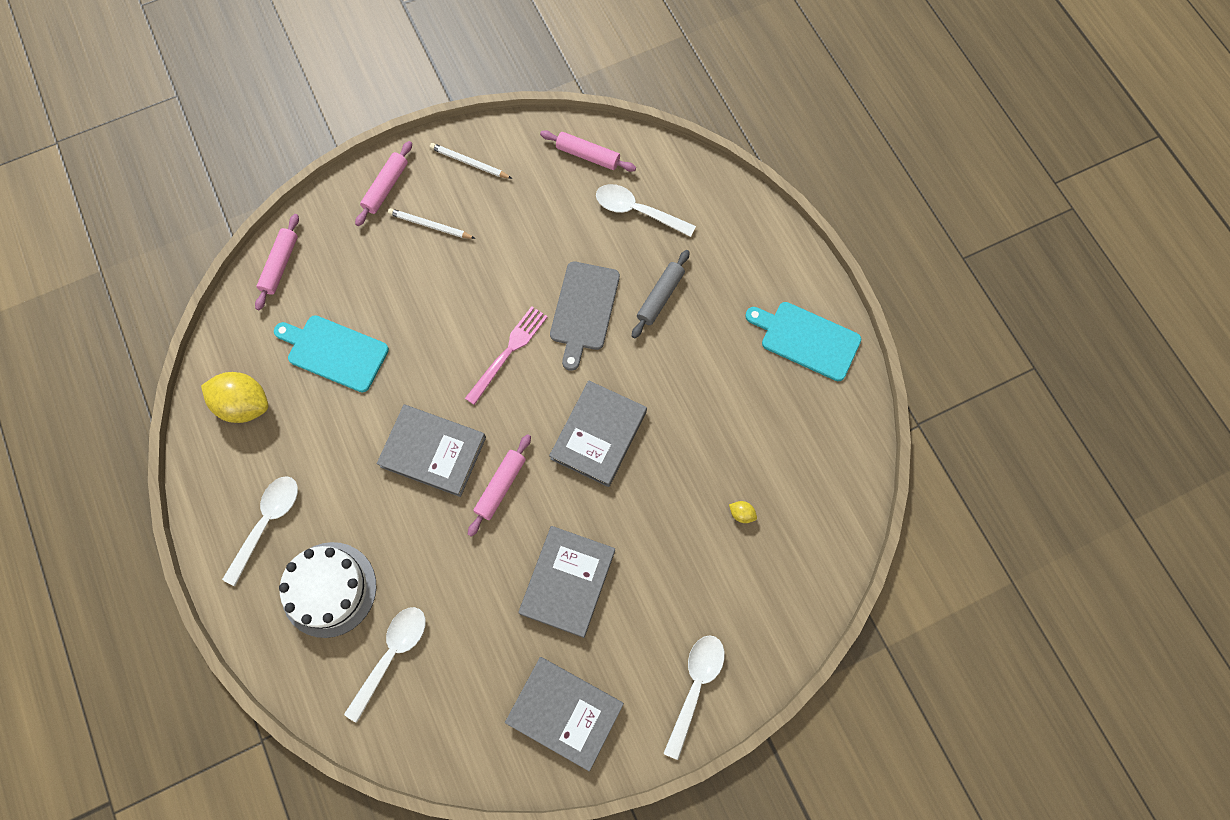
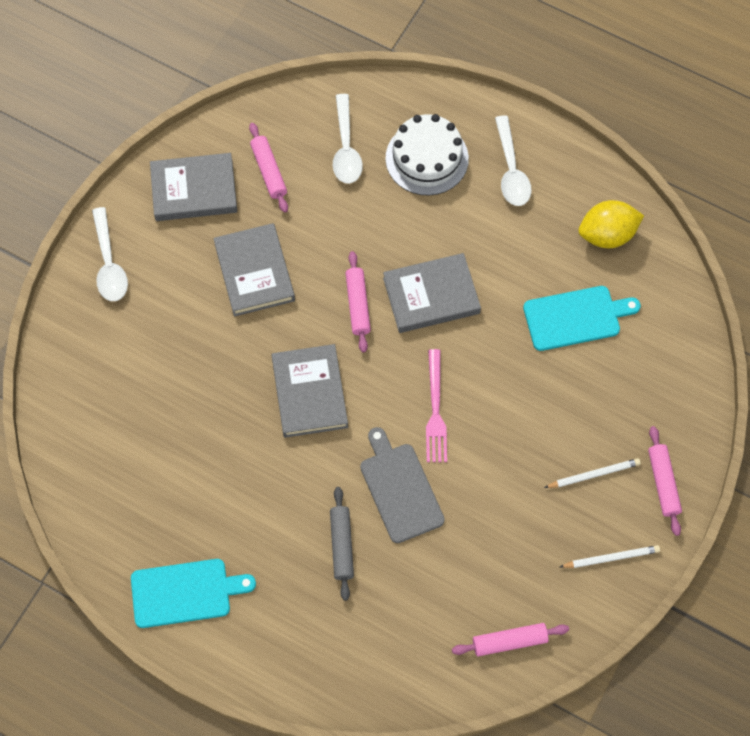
camera: 145 degrees right, 5 degrees down
(280, 265) = (686, 355): pink rolling pin -> pink rolling pin (269, 171)
(638, 211) = (421, 615): white spoon -> none
(741, 514) = (151, 407): yellow lemon -> none

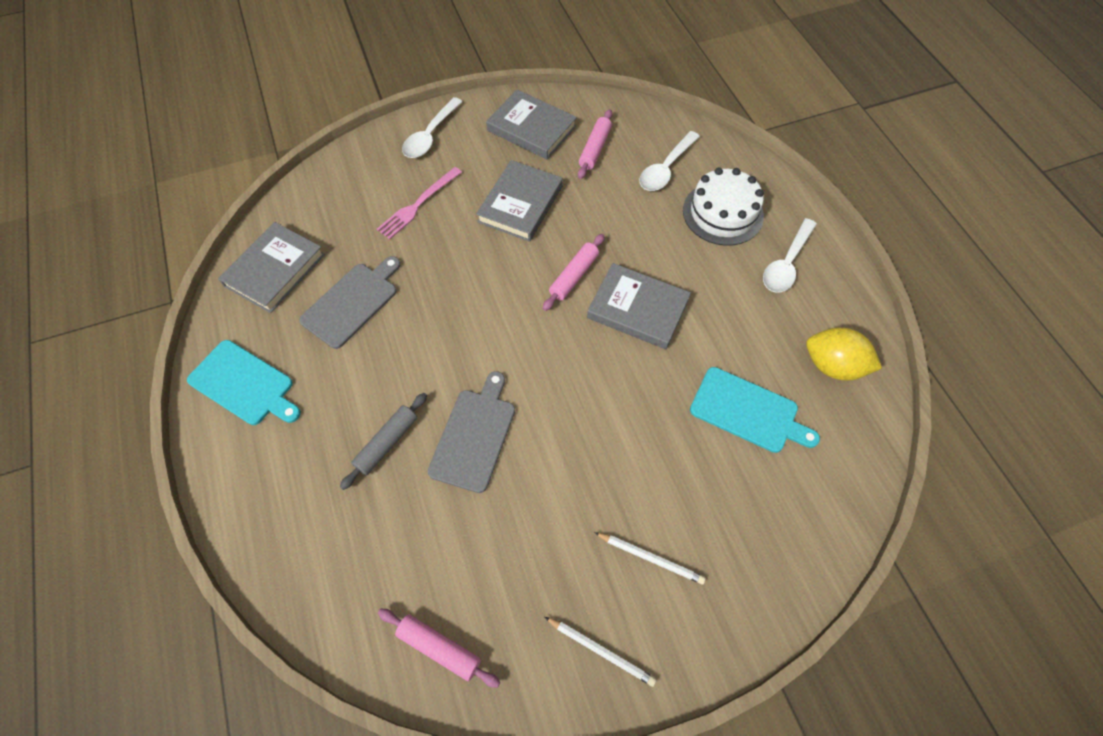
camera: 40 degrees right, 5 degrees down
(201, 463) = (352, 302): none -> grey cutting board
(310, 393) = (477, 311): grey book -> grey book (275, 270)
(435, 410) = (561, 396): pink fork -> pink fork (418, 204)
(663, 483) = (711, 621): pink rolling pin -> none

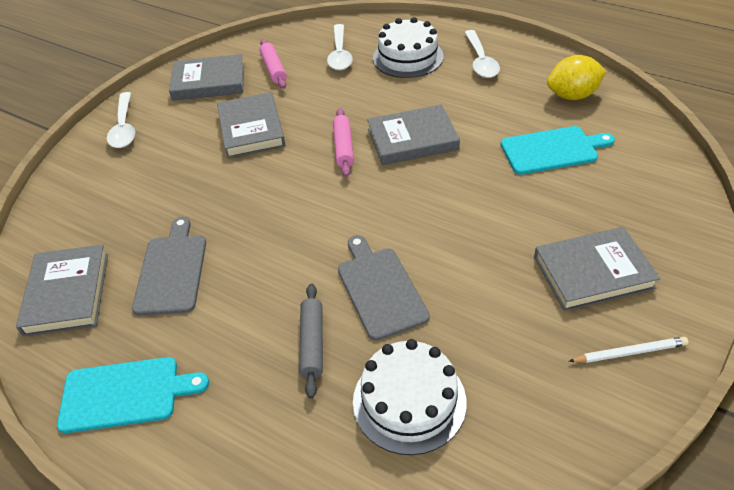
camera: 35 degrees left, 15 degrees down
(405, 546) = (409, 401): none -> white cake
(418, 204) = (162, 175): pink fork -> none
(439, 648) = (516, 447): pink rolling pin -> none
(650, 558) = (593, 272): white pencil -> grey book

